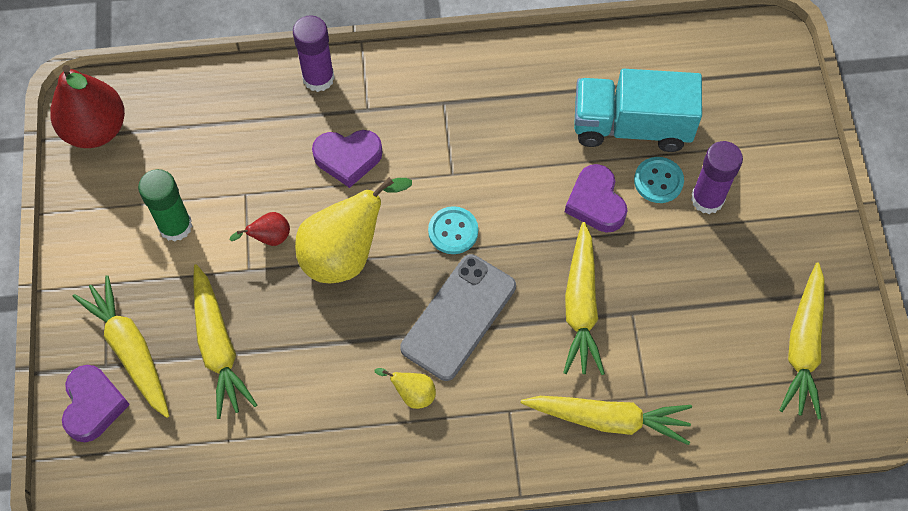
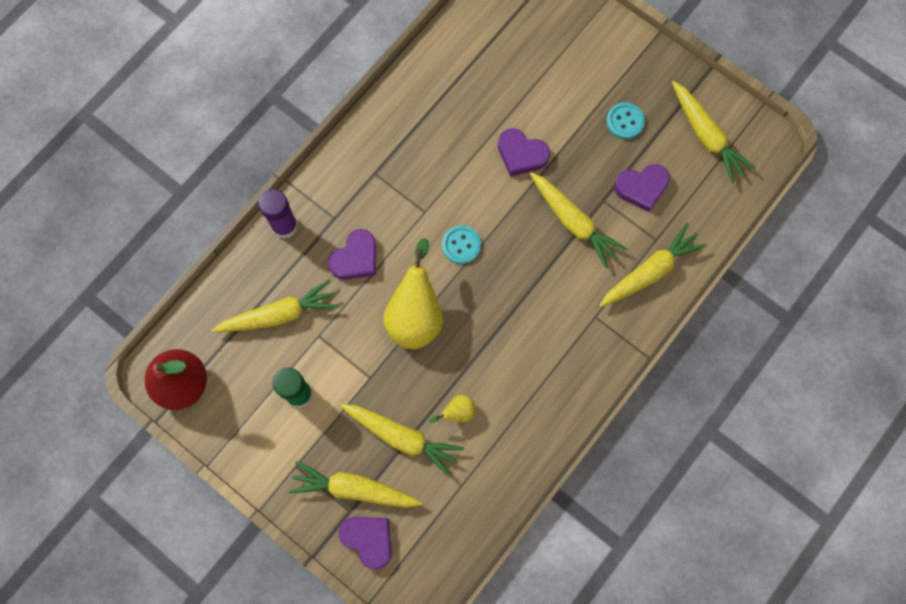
camera: 45 degrees left, 10 degrees up
(233, 145) = (279, 314): none -> yellow carrot
(269, 238) = (362, 348): red pear -> none
(412, 394) = (536, 358): yellow pear -> yellow pear (457, 412)
(458, 317) = (515, 291): grey phone -> none
(631, 126) = (495, 91): turquoise truck -> none
(658, 181) = (542, 110): turquoise button -> turquoise button (625, 121)
(683, 336) = (642, 188): none -> purple heart
(707, 199) = (578, 97): purple glue stick -> none

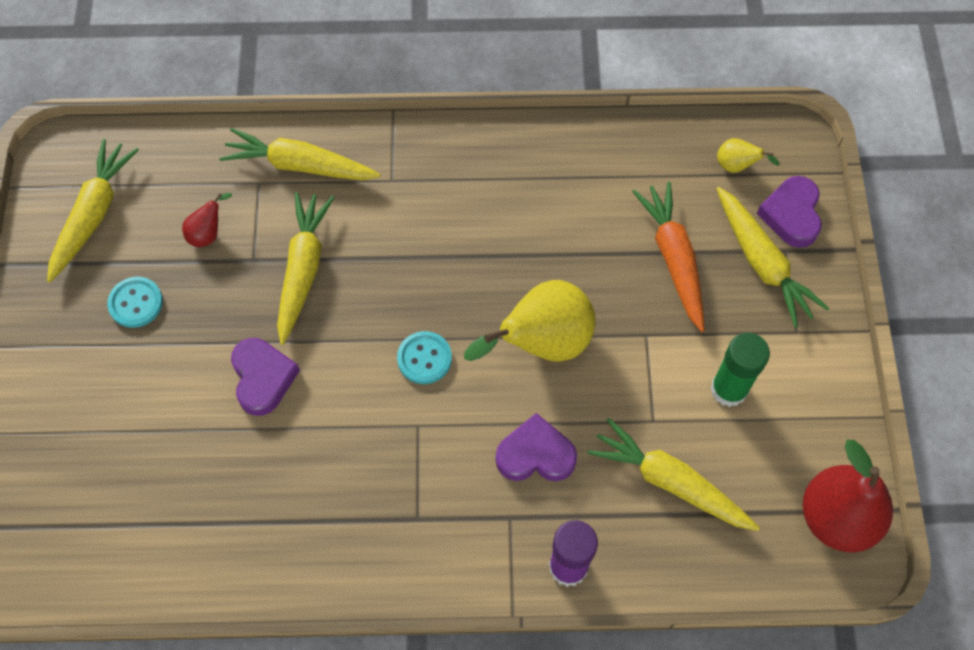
camera: 130 degrees left, 10 degrees down
(402, 437) = (673, 259): yellow carrot -> orange carrot
(457, 412) = (602, 230): yellow pear -> yellow pear (736, 166)
(642, 188) = (208, 233): purple heart -> red pear

